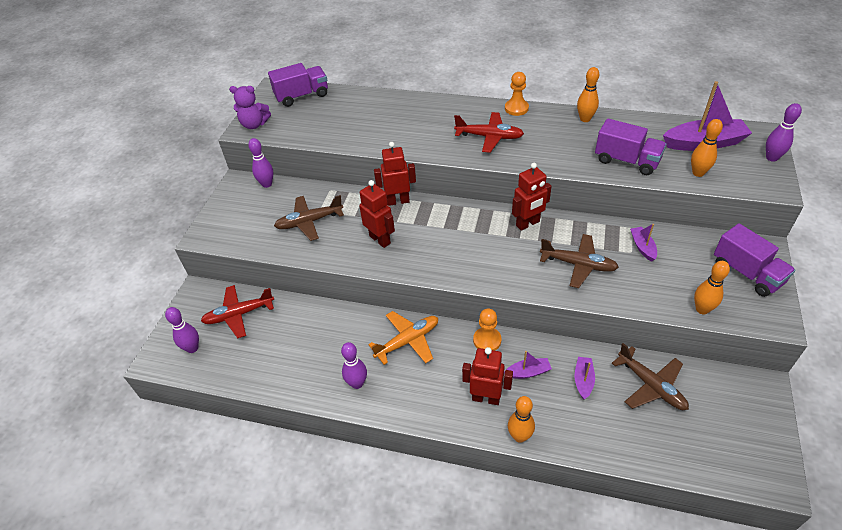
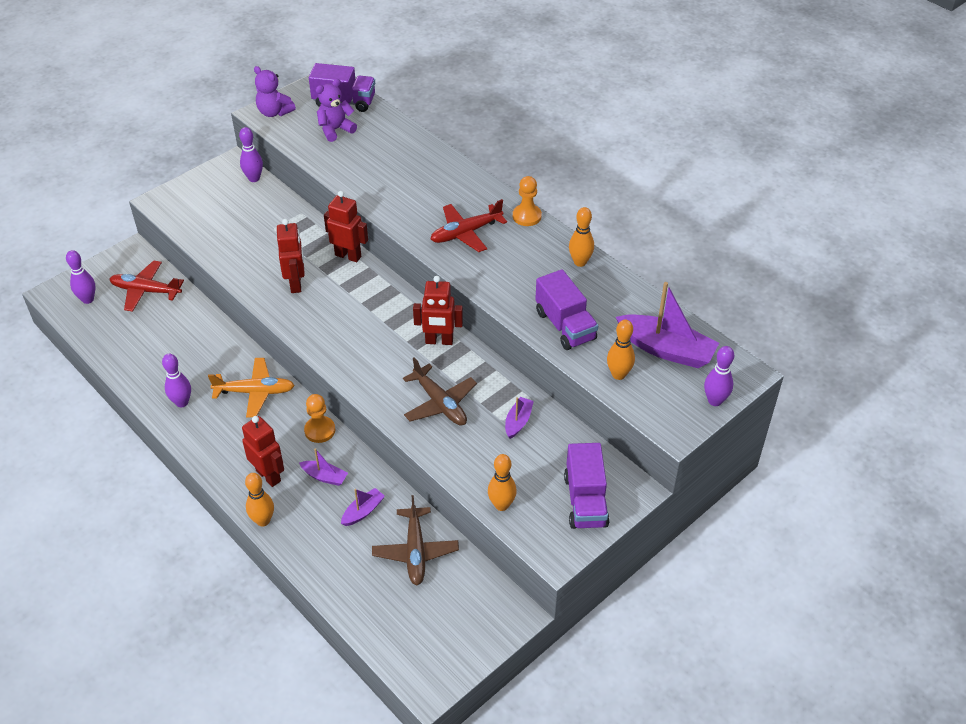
camera: 30 degrees right, 0 degrees up
(309, 222) = (254, 235): brown plane -> none
(316, 116) = (335, 130): none -> purple teddy bear
(489, 137) = (466, 233): red plane -> red plane turned 105 degrees clockwise

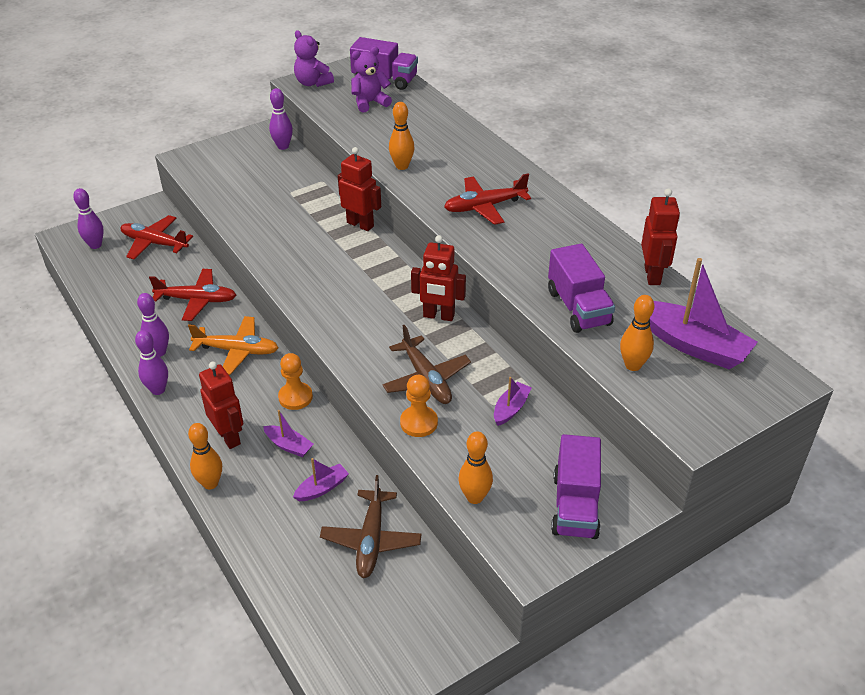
camera: 10 degrees right, 5 degrees down
(203, 346) = (197, 300): none -> red plane
(296, 284) = (299, 245): red robot -> red robot (652, 275)
(527, 216) = (554, 197): orange pawn -> orange pawn (419, 423)
(580, 262) = (606, 246): orange bowling pin -> orange bowling pin (402, 166)
(715, 401) = (745, 407): purple bowling pin -> purple bowling pin (158, 390)

